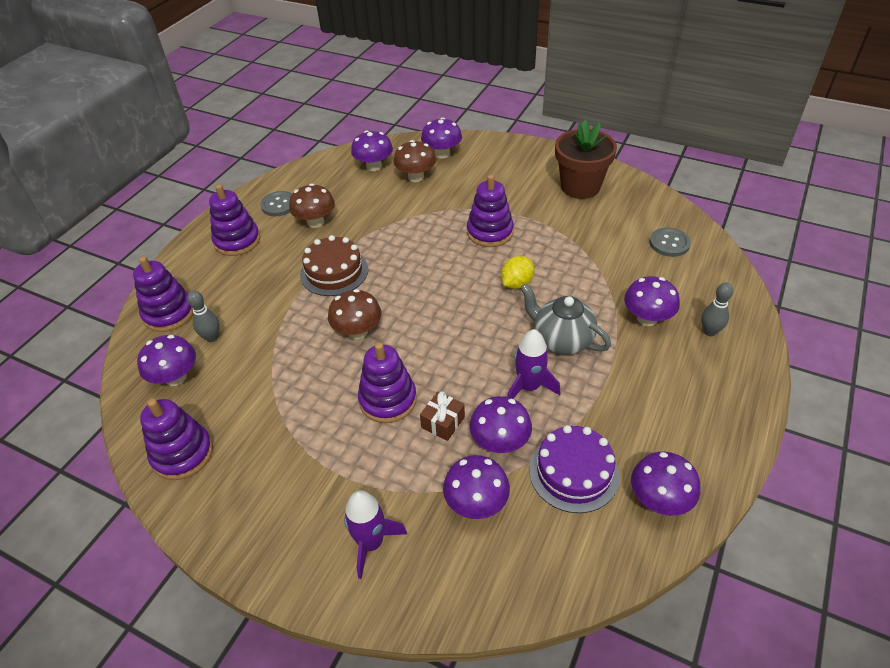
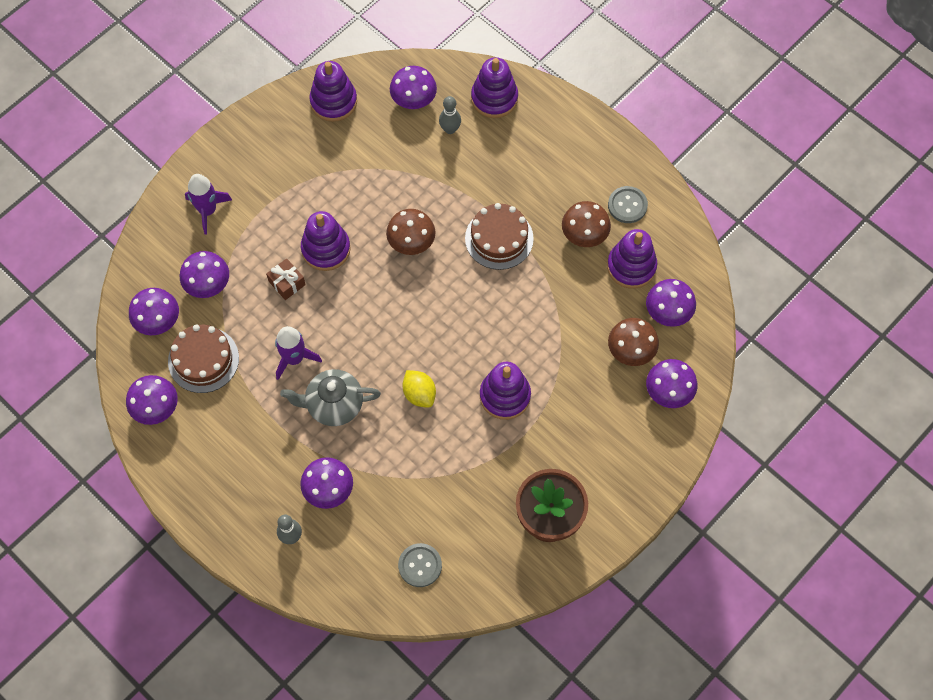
camera: 105 degrees right, 20 degrees up
(237, 241) = (579, 161): purple stacking toy -> purple stacking toy (631, 266)
(500, 442) = (251, 318): purple mushroom -> purple mushroom (158, 321)
(561, 340) = (334, 405): grey teapot -> grey teapot turned 150 degrees counterclockwise
(573, 472) = (203, 359): purple cake -> brown cake

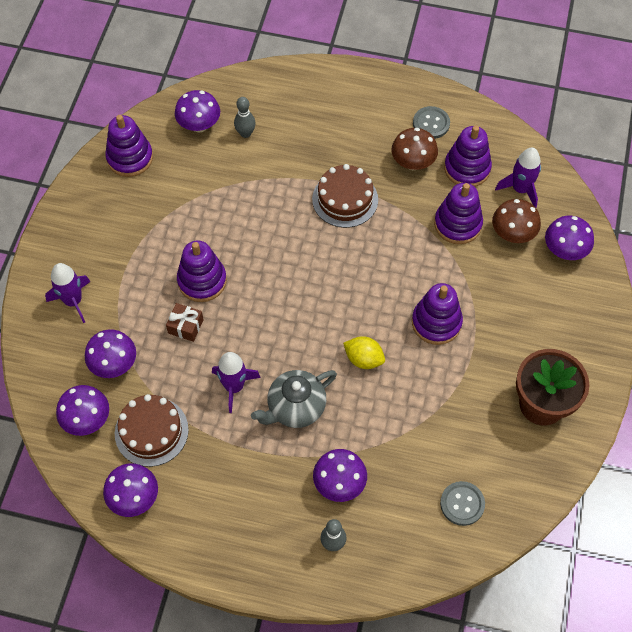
camera: 30 degrees left, 5 degrees down
(411, 243) = (273, 239): brown mushroom -> none
(494, 98) = (266, 92): purple stacking toy -> purple stacking toy (457, 224)
(668, 312) = (520, 189): purple mushroom -> purple rocket

